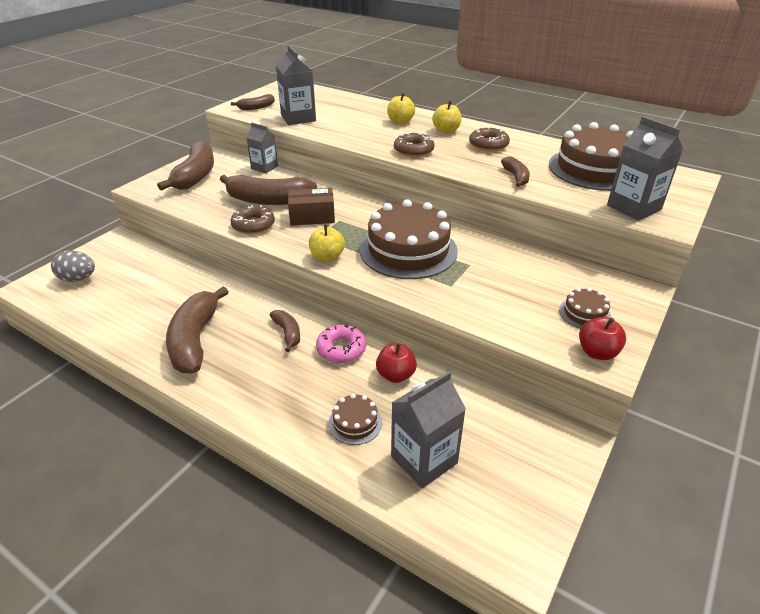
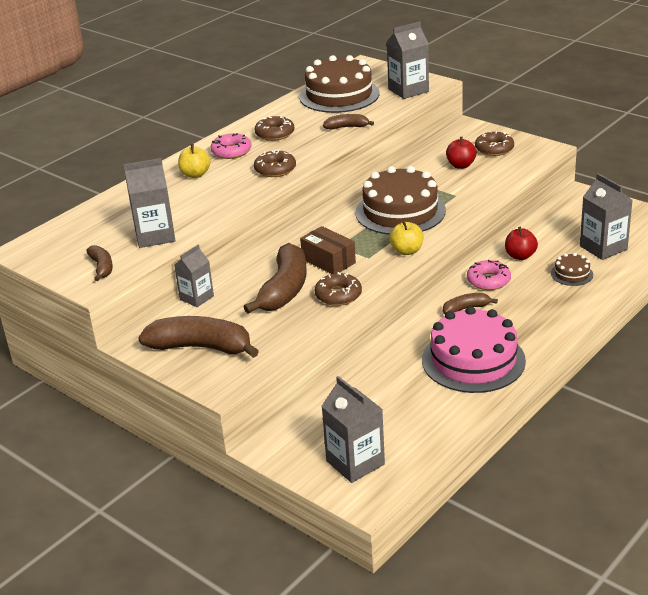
camera: 80 degrees left, 5 degrees down
(78, 279) = (355, 462): grey egg -> grey carton
(195, 340) = (473, 360): brown banana -> pink cake
(312, 217) = (328, 261): brown box -> brown box turned 45 degrees counterclockwise
(446, 131) = (231, 151): yellow apple -> pink donut
(584, 313) = (494, 149): brown cake -> brown donut
(597, 352) = (536, 150): red apple -> red apple (461, 165)

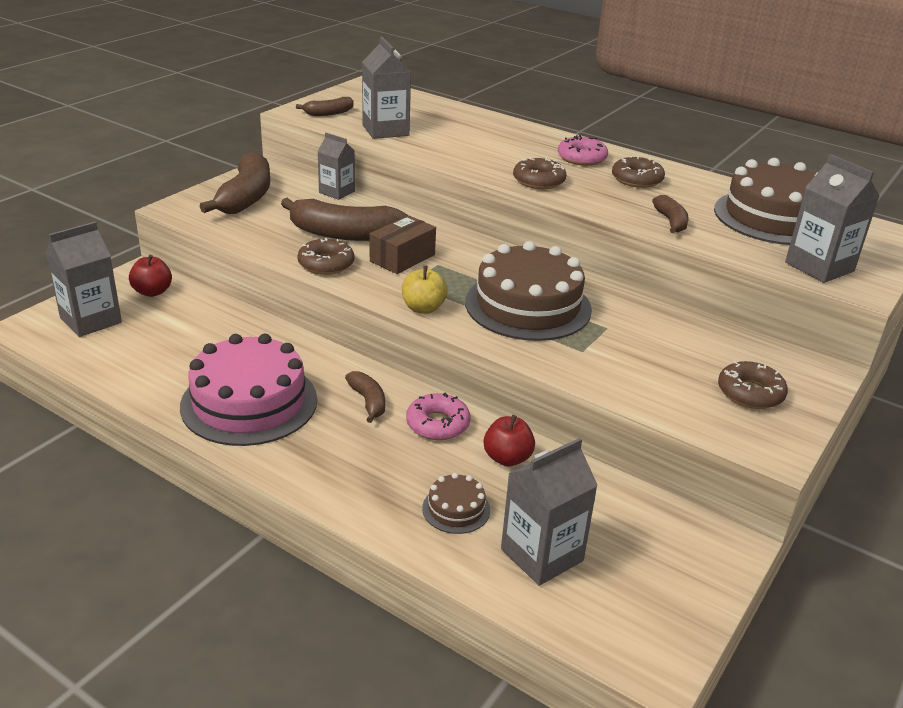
camera: 80 degrees right, 0 degrees up
(195, 174) = (521, 143): yellow apple -> none
(461, 165) = (680, 358): red apple -> red apple (152, 292)

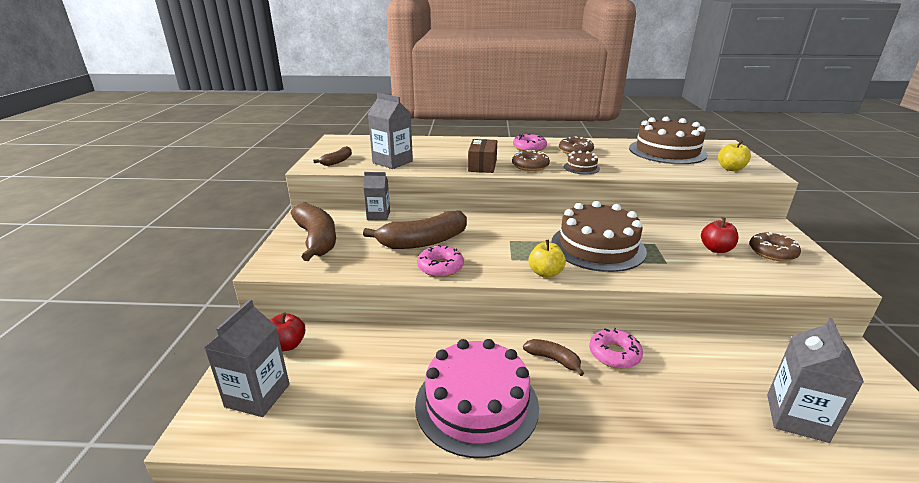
camera: 30 degrees left, 5 degrees down
(326, 264) = (440, 267): brown donut -> pink donut
(402, 258) = (483, 244): brown box -> brown box (482, 165)
(456, 509) = (711, 413): brown cake -> brown cake (581, 167)
(507, 458) = (682, 357): red apple -> red apple (716, 249)
(671, 222) = (631, 167): brown banana -> none
(819, 267) = (730, 169): grey carton -> yellow apple

